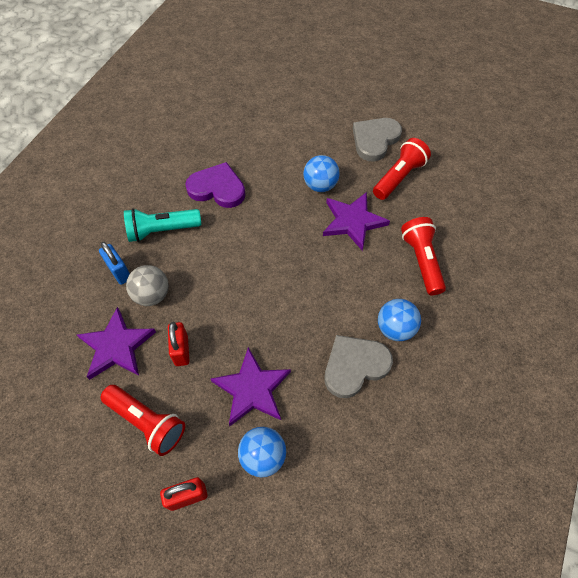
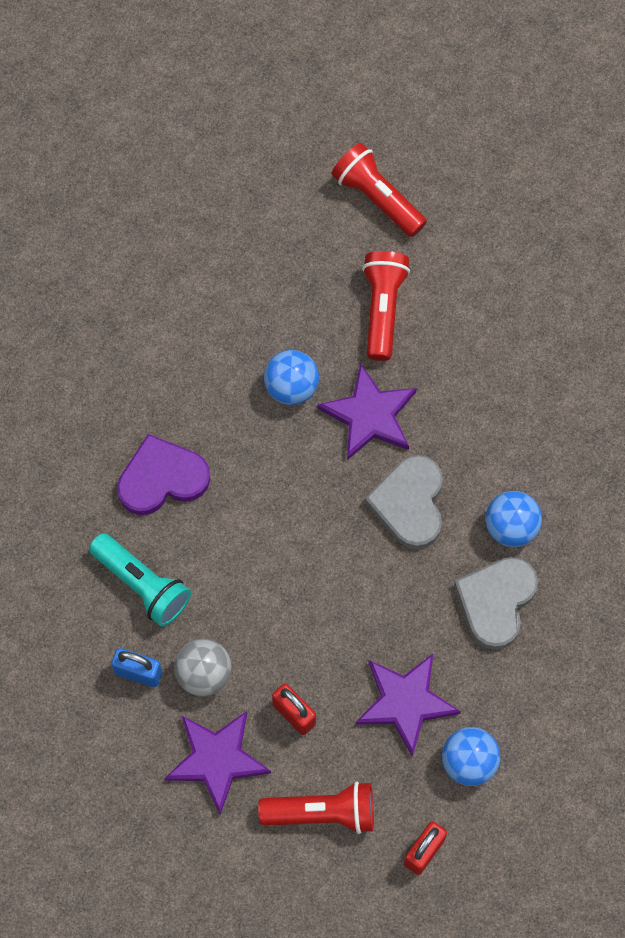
camera: 35 degrees left, 10 degrees up
(162, 230) = (142, 584): turquoise flashlight -> turquoise flashlight turned 90 degrees counterclockwise
(375, 140) = (312, 266): grey heart -> grey heart (409, 503)
(421, 261) = (487, 418): red flashlight -> red flashlight (377, 198)

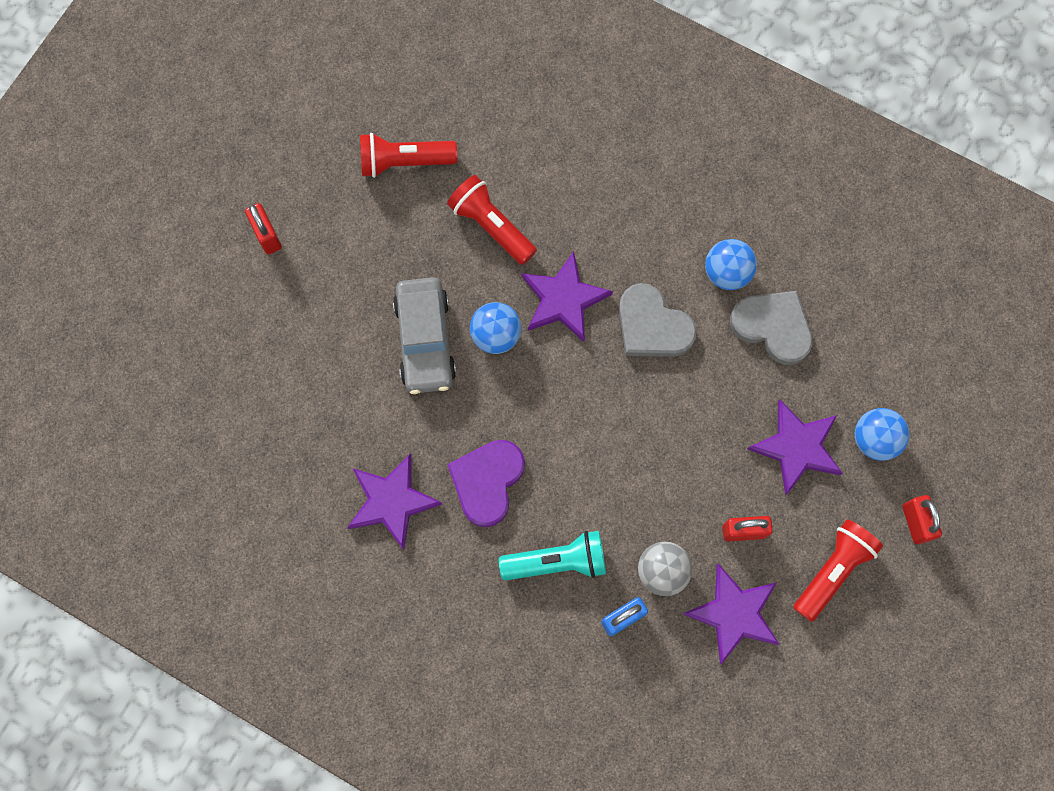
camera: 50 degrees left, 5 degrees up
(83, 418) = (392, 501): none -> purple star
(220, 147) = (267, 236): none -> red padlock
(239, 337) = (425, 340): none -> grey car
(496, 602) = (773, 327): grey heart -> grey heart turned 150 degrees clockwise

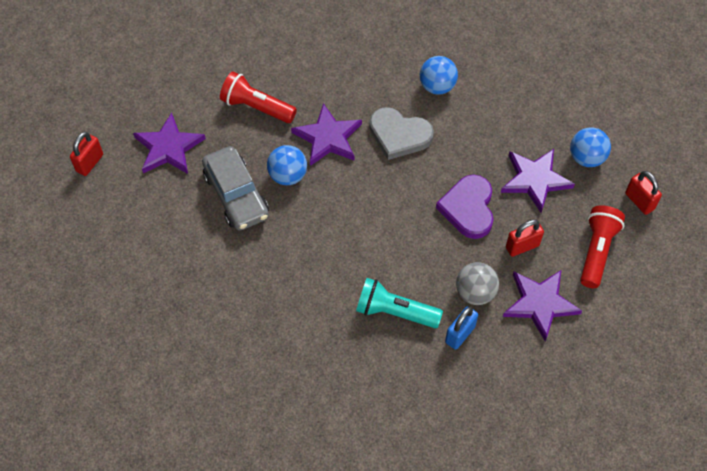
camera: 20 degrees left, 15 degrees down
(267, 236) = (90, 163): red padlock -> red padlock turned 75 degrees clockwise
(392, 501) = (252, 312): purple star -> purple star (168, 147)
(404, 162) = (176, 86): red flashlight -> none
(487, 481) = (320, 275): purple heart -> purple heart (468, 208)
(557, 561) = (395, 312): turquoise flashlight -> turquoise flashlight turned 135 degrees counterclockwise
(773, 327) = (484, 110): grey heart -> none

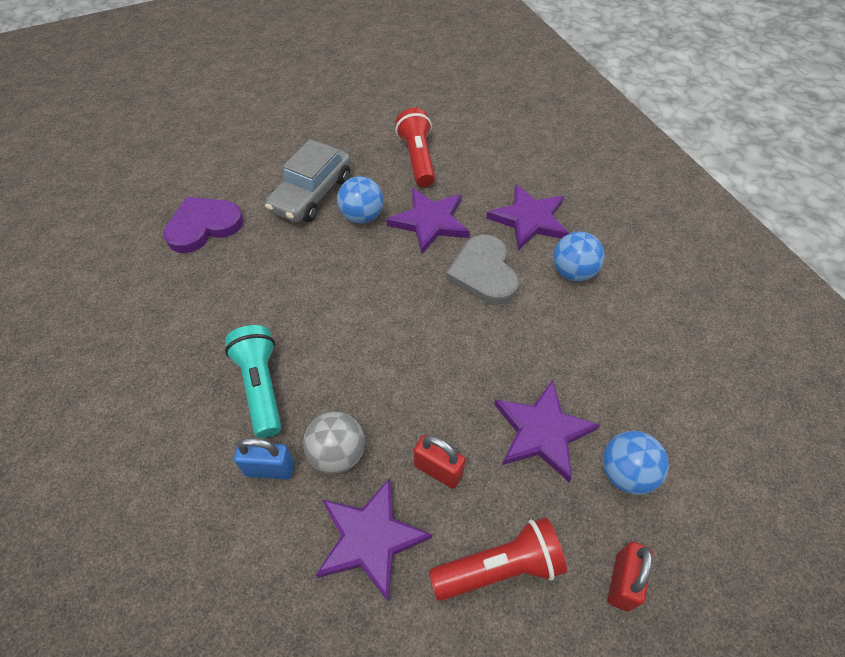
camera: 55 degrees right, 5 degrees down
(90, 163) = (274, 97): red padlock -> none
(168, 147) = (327, 130): purple star -> purple star (529, 219)
(468, 208) = (446, 384): purple heart -> purple heart (203, 226)

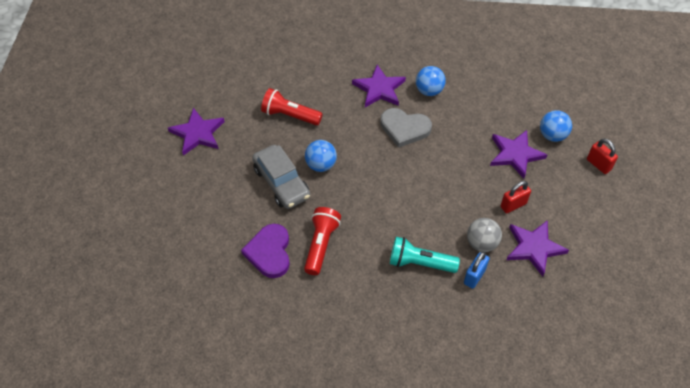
camera: 60 degrees left, 0 degrees up
(430, 222) = (349, 134): purple star -> purple star (197, 133)
(499, 567) = (572, 204): red flashlight -> red flashlight (321, 245)

